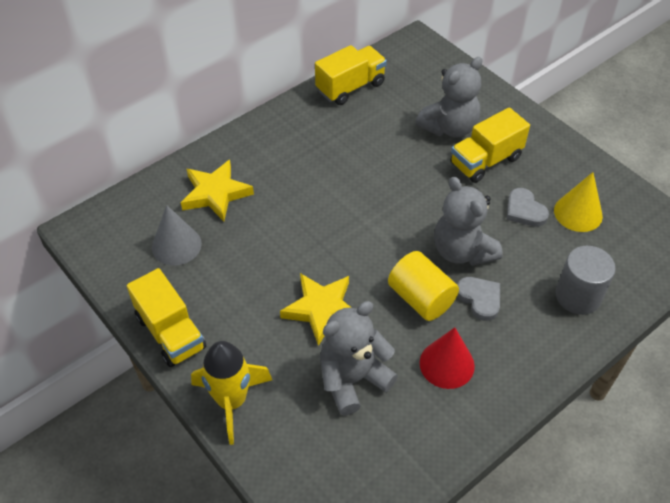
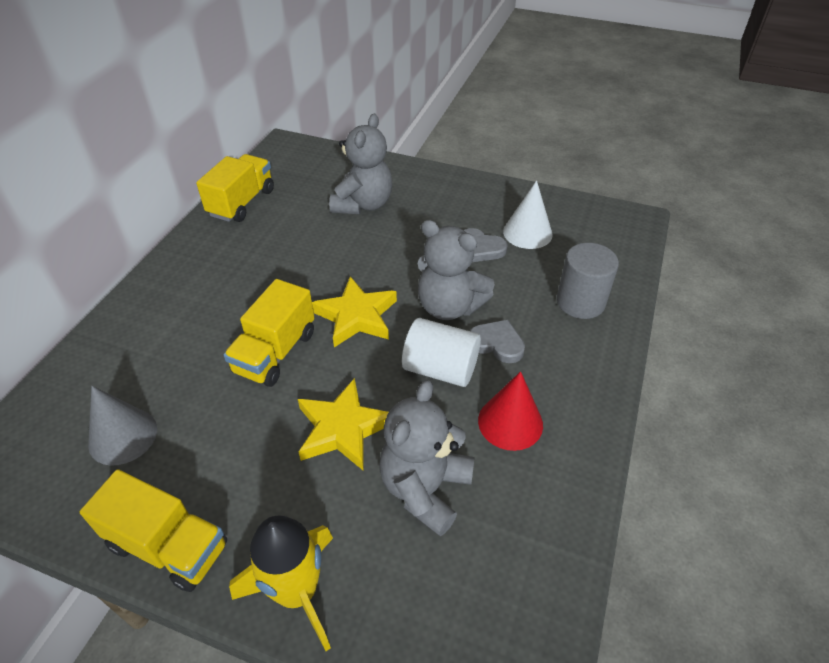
camera: 30 degrees left, 5 degrees down
(215, 193) = (144, 358): yellow star -> yellow star (356, 316)
(421, 298) = (440, 369): yellow cylinder -> white cylinder
(485, 161) = (416, 220): yellow truck -> yellow truck (275, 352)
(578, 213) = (527, 233): yellow cone -> white cone

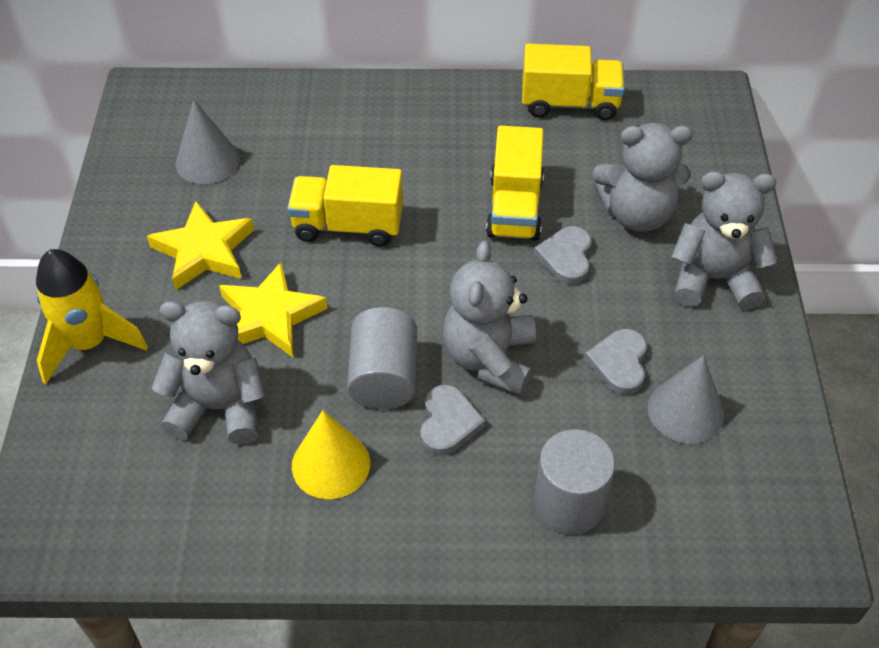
camera: 70 degrees right, 5 degrees up
(168, 546) = (110, 240): yellow truck -> yellow truck (514, 207)
(356, 316) = (431, 275): yellow star -> yellow star (204, 251)
(381, 245) = (566, 258): none -> grey heart
(434, 191) = (713, 279): none -> grey teddy bear
(440, 369) = (384, 377): white cylinder -> grey cylinder
(510, 422) = (331, 464): red cone -> yellow cone
(527, 233) = (685, 411): white cone -> grey cone

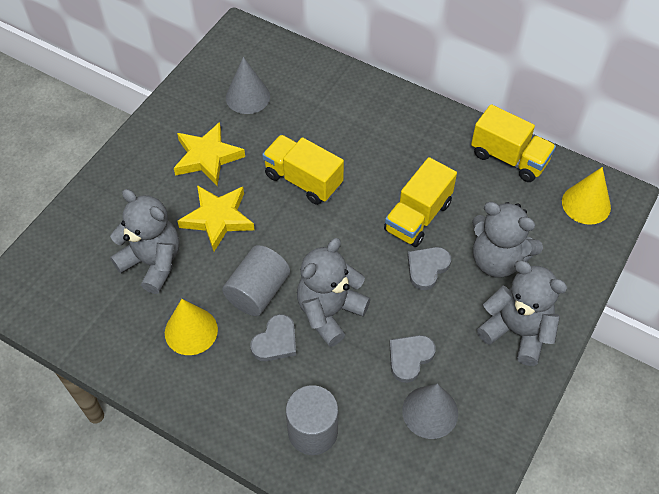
camera: 30 degrees right, 5 degrees up
(89, 343) = (108, 186): yellow rocket -> none
(685, 116) = (586, 204): none -> yellow cone

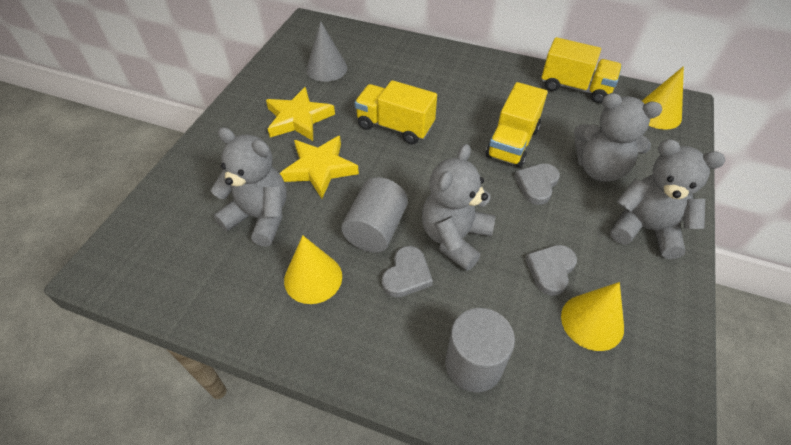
camera: 10 degrees left, 5 degrees down
(430, 412) = (592, 322): grey cone -> yellow cone

